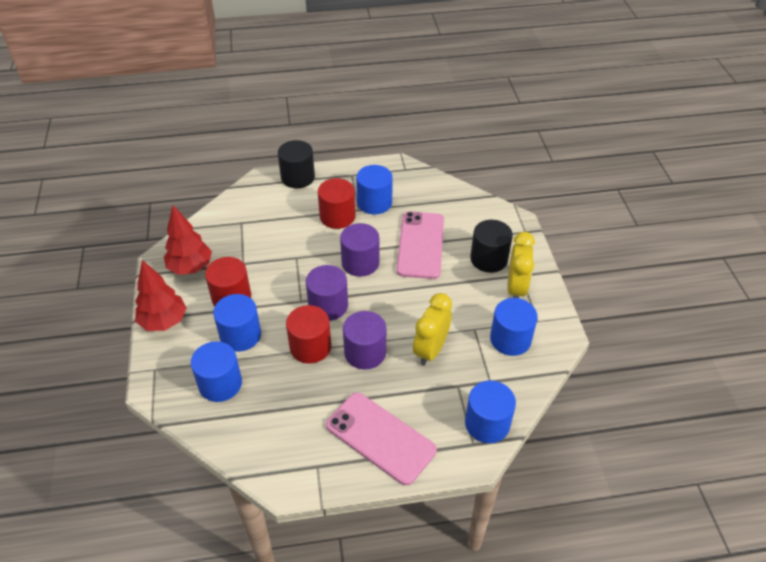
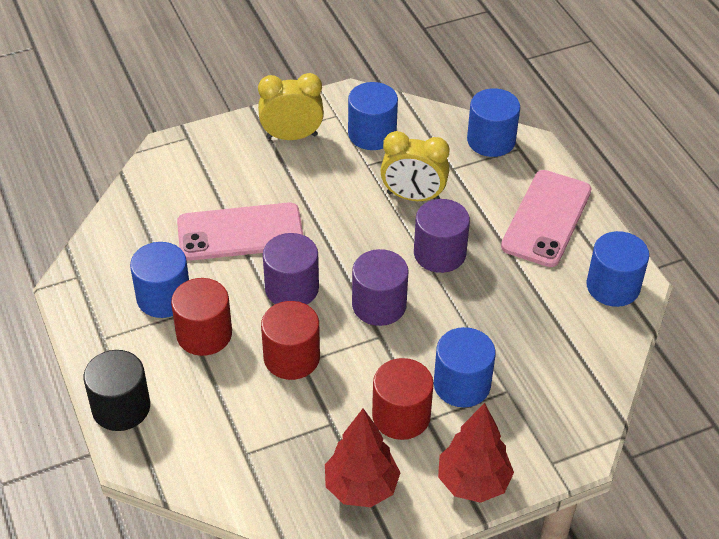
camera: 105 degrees left, 0 degrees up
(220, 384) = (543, 382): blue cylinder -> blue cylinder (613, 286)
(310, 347) = (451, 307): red cylinder -> red cylinder (291, 357)
(489, 259) = (248, 165): black cylinder -> none

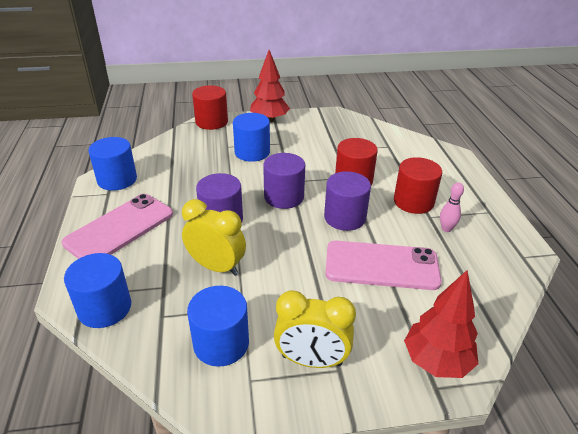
camera: 165 degrees left, 10 degrees down
(121, 407) = (467, 175): black cylinder -> none
(164, 297) = (446, 229): blue cylinder -> pink bowling pin
(361, 487) = (328, 126): red tree -> red tree (436, 361)
(401, 416) = (295, 146): red cylinder -> red cylinder (211, 122)

